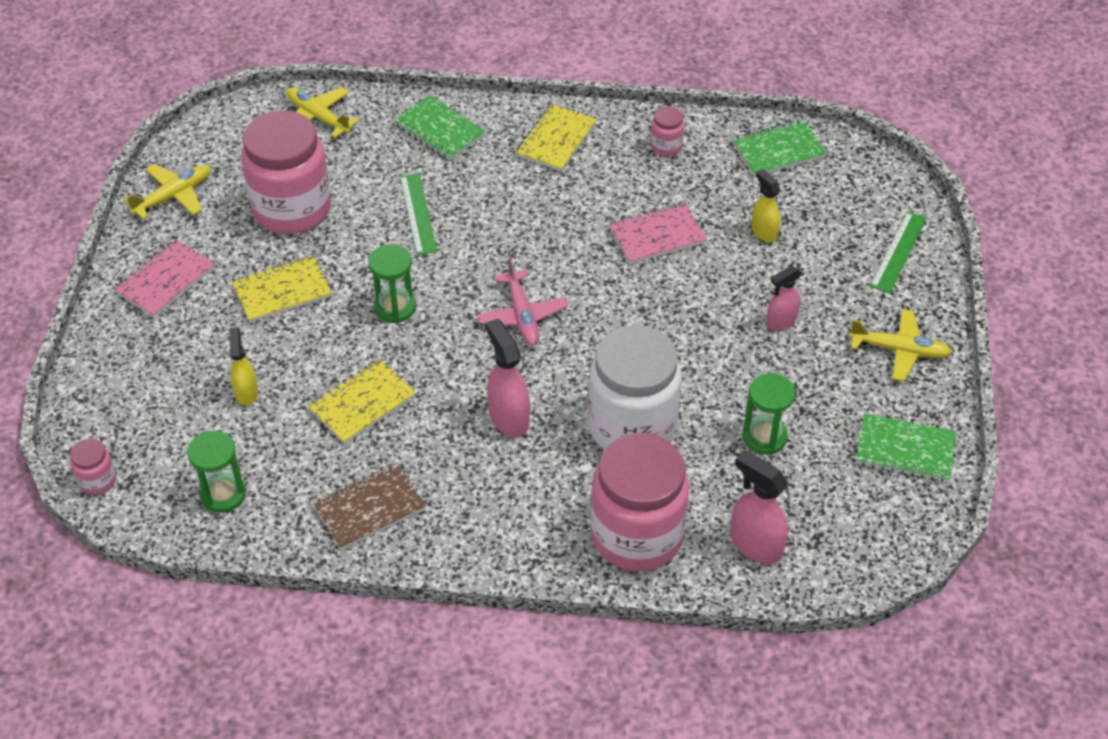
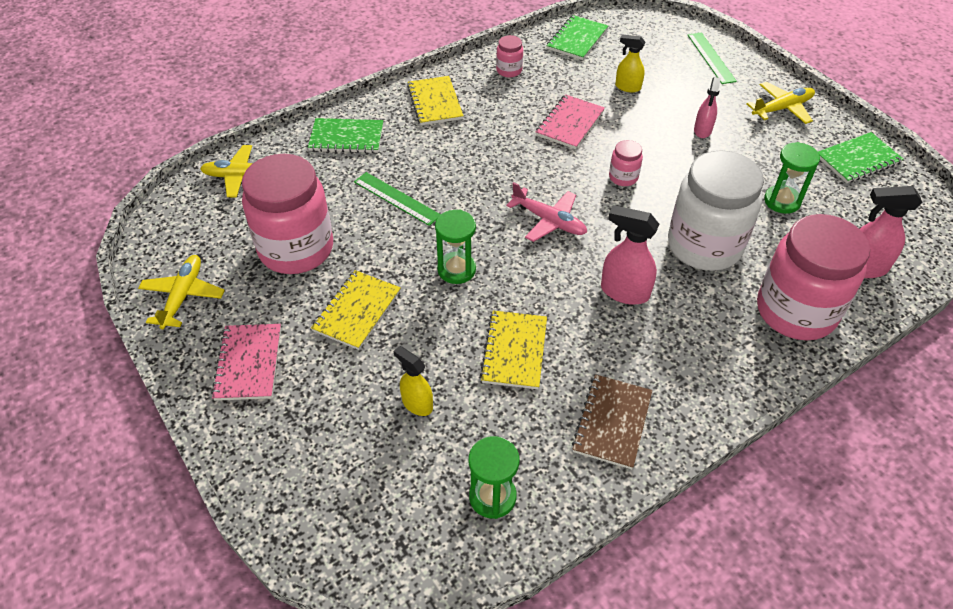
camera: 40 degrees left, 0 degrees up
(97, 480) = (373, 567): pink jar -> pink jar (623, 177)

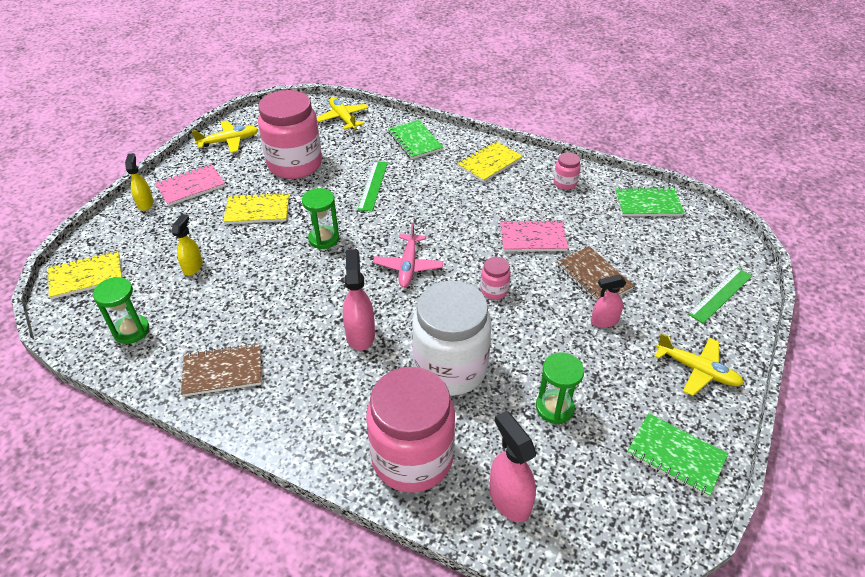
camera: 60 degrees right, 5 degrees down
(514, 351) = (264, 295): yellow notebook -> yellow notebook (86, 276)
(627, 87) = (615, 254): yellow spray bottle -> yellow spray bottle (145, 203)
(646, 112) = (593, 277): none -> brown notebook

